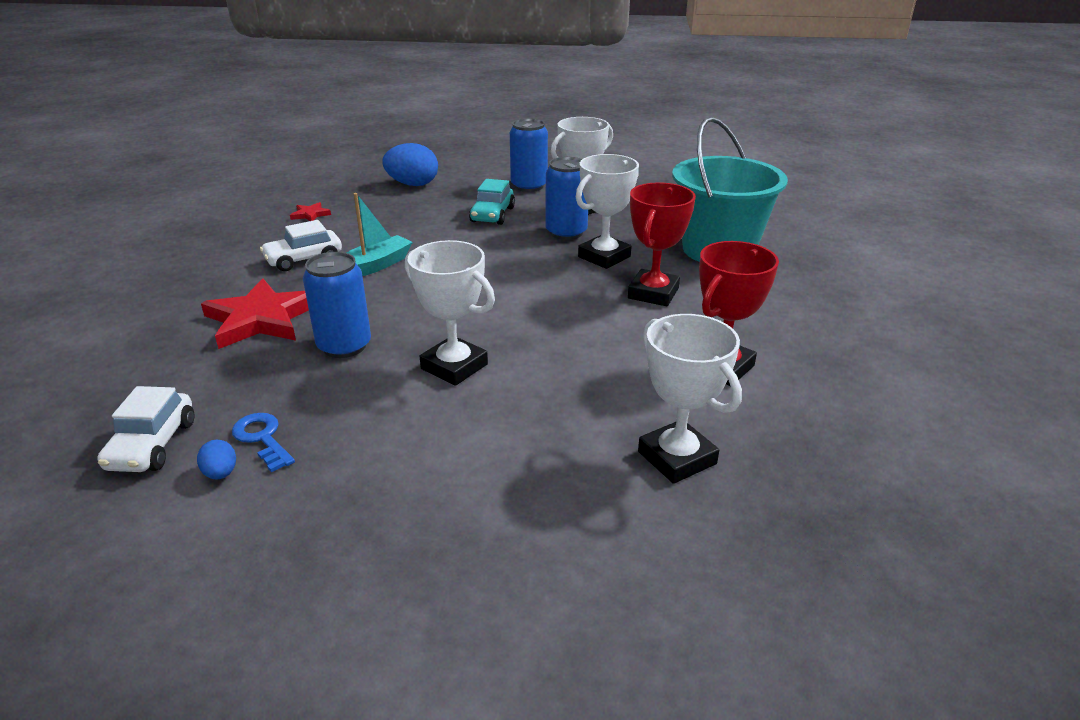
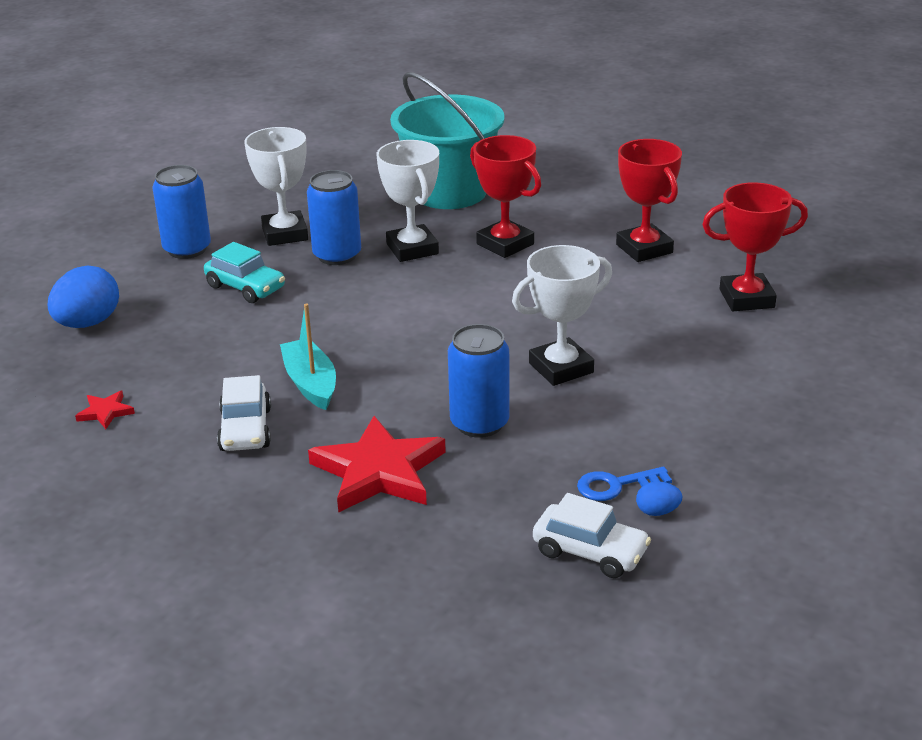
camera: 65 degrees left, 0 degrees up
(677, 458) = (746, 298): white trophy -> red trophy

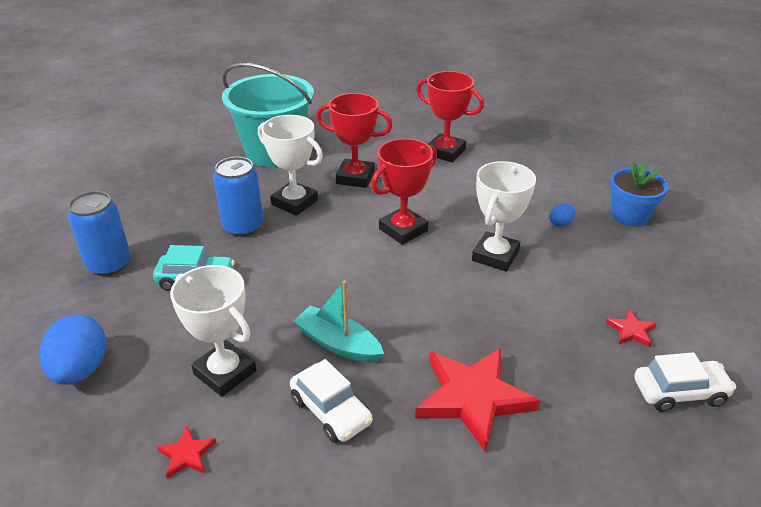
camera: 35 degrees left, 5 degrees up
(285, 234) = (182, 223): white trophy -> white trophy (225, 372)
(479, 423) = (494, 322): blue can -> none
(616, 485) = (631, 330): blue key -> red star
(657, 512) = (677, 339): blue egg -> blue egg (560, 223)
(746, 298) = (541, 165): red trophy -> red trophy (403, 230)
(783, 385) = (630, 216): none -> blue flower pot

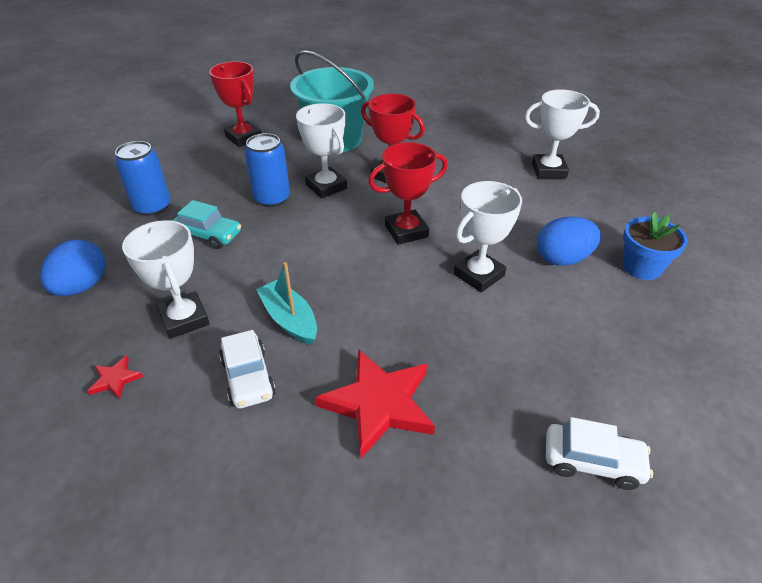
camera: 20 degrees right, 5 degrees up
(445, 152) = (487, 168): red trophy -> red trophy (243, 138)
(503, 143) = (548, 170): none -> white trophy
(560, 223) = (562, 259): blue egg -> blue egg, size x2.13
(631, 330) = (576, 383): red star -> none

